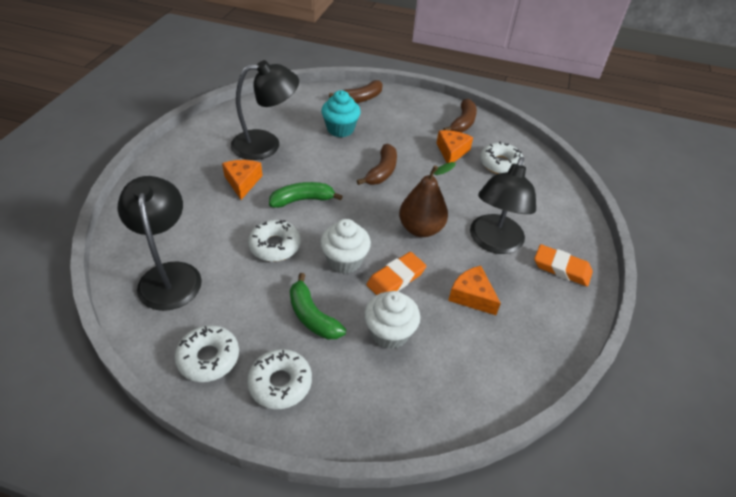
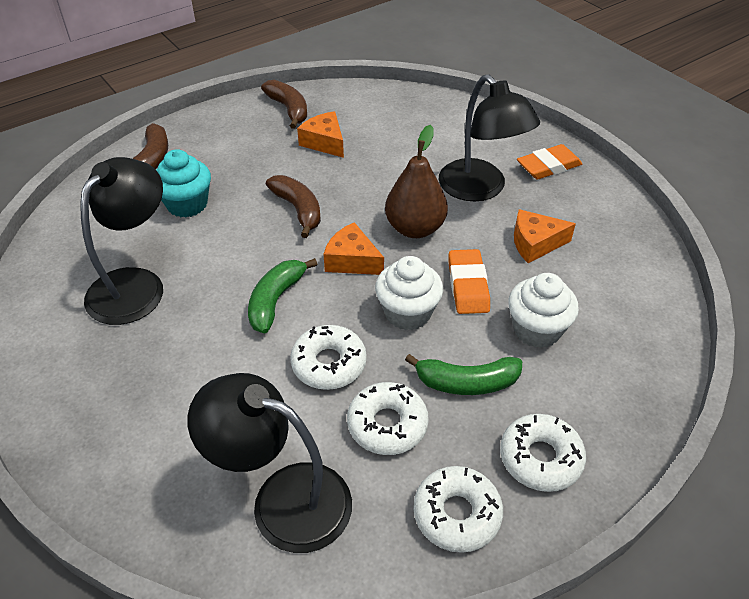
camera: 50 degrees left, 0 degrees up
(242, 182) = (183, 342): orange cheese -> orange cheese (352, 260)
(500, 164) = (378, 122): white donut -> white donut (387, 424)

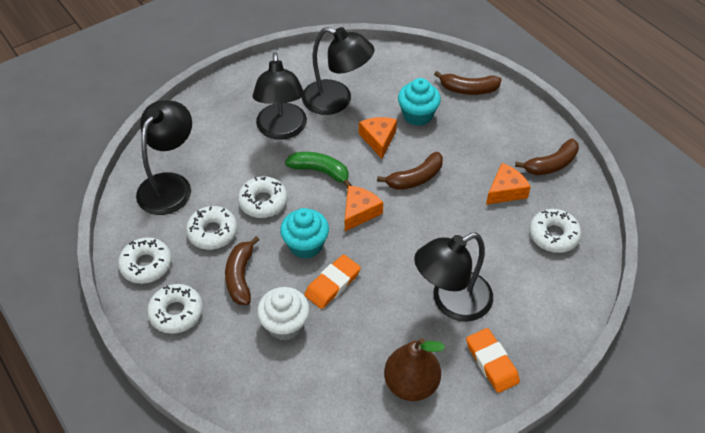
camera: 90 degrees right, 5 degrees up
(182, 347) = (282, 130): none -> black lamp
(387, 116) = (553, 235): none -> white donut
(407, 313) = (305, 245): white cupcake -> turquoise cupcake
(415, 228) = (397, 252): brown pear -> brown pear (411, 384)
(466, 383) = (240, 276): green banana -> brown banana
(468, 285) = (332, 284): orange eraser -> orange eraser turned 45 degrees counterclockwise
(535, 243) = (381, 336): orange cheese -> orange cheese (378, 139)

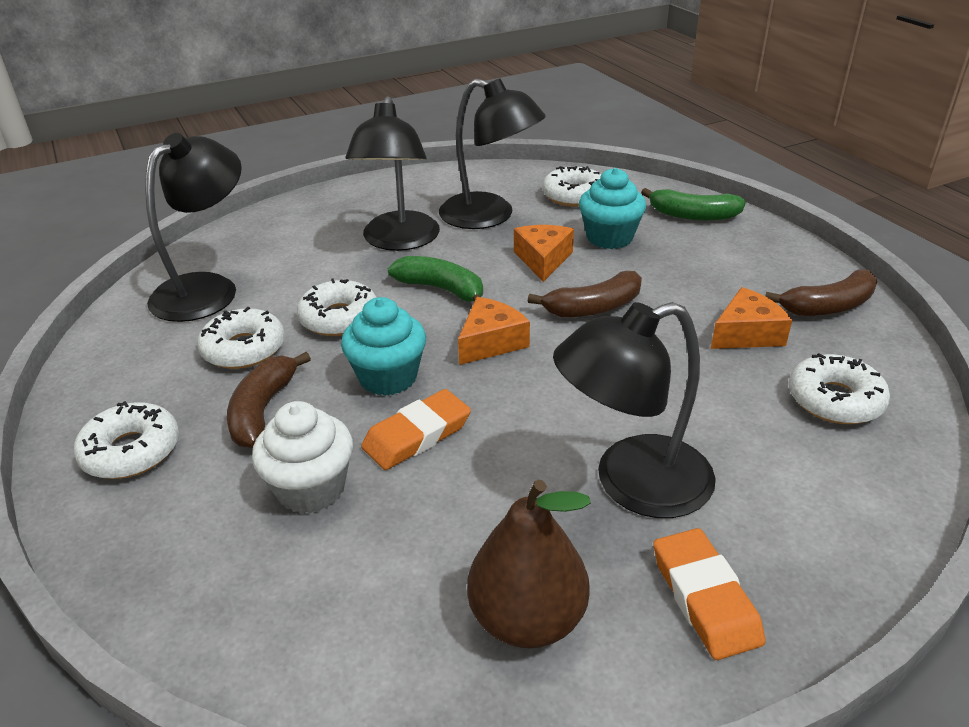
camera: 10 degrees right, 15 degrees down
(146, 265) = (119, 381): white donut -> white donut (574, 195)
(468, 89) = (693, 215): brown banana -> green banana

